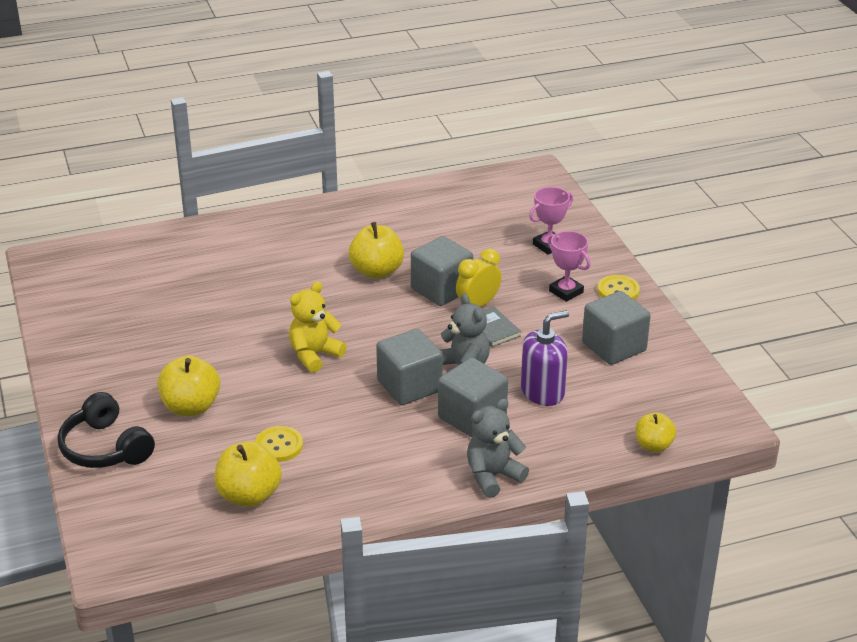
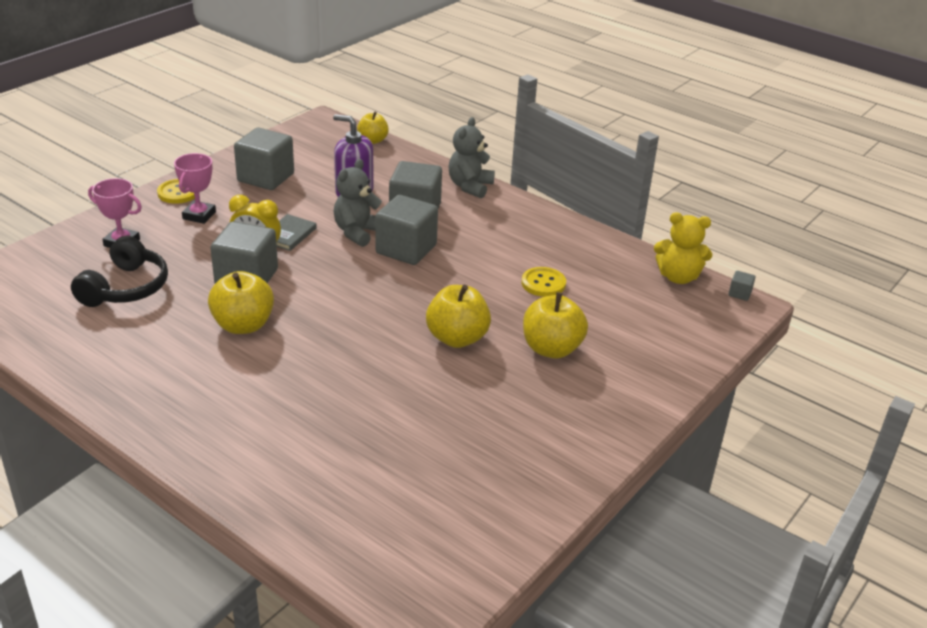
camera: 125 degrees left, 0 degrees up
(105, 448) = (652, 371): black headphones -> black headphones (126, 288)
(131, 573) = (739, 293): none -> grey cube
(249, 495) = (609, 275): yellow apple -> yellow apple (457, 338)
(314, 355) = (412, 311): yellow teddy bear -> yellow teddy bear (678, 277)
(493, 476) = (470, 186): grey teddy bear -> grey teddy bear turned 90 degrees clockwise

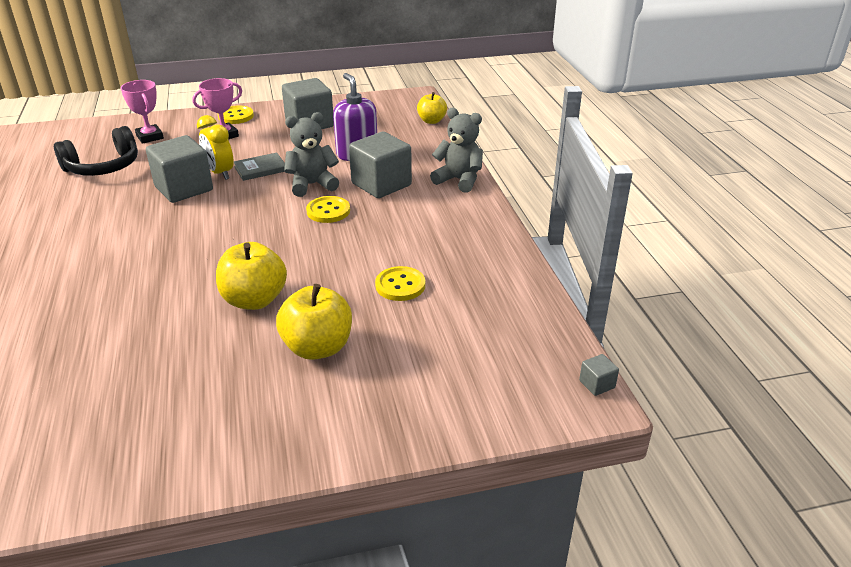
camera: 40 degrees right, 0 degrees up
(243, 325) = (127, 221): yellow apple -> none
(406, 249) = (328, 211): grey cube -> yellow button
(470, 186) = (459, 180): grey teddy bear -> grey teddy bear turned 60 degrees clockwise
(678, 277) = (548, 336): yellow teddy bear -> none

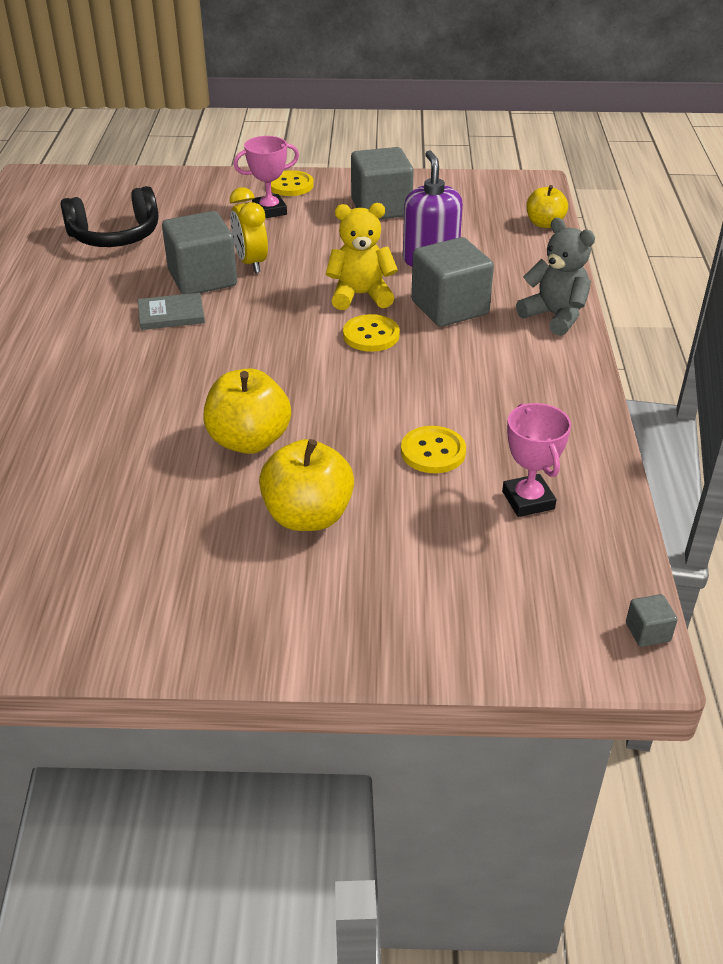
camera: 15 degrees right, 5 degrees up
(150, 137) = (179, 201): pink trophy -> pink trophy (528, 500)
(260, 169) = (302, 264): grey book -> grey book (171, 314)
(312, 185) = (360, 295): grey teddy bear -> yellow teddy bear

